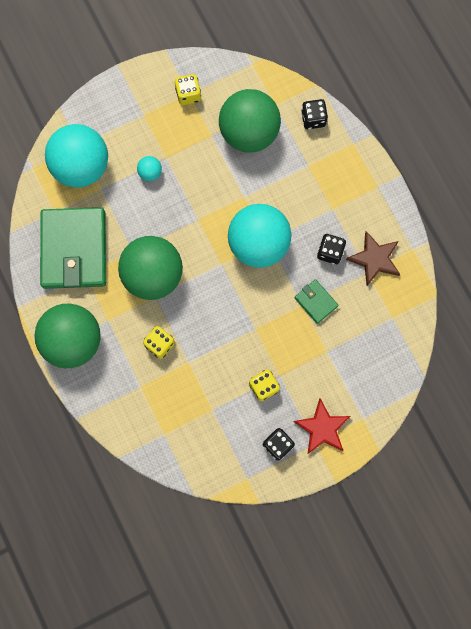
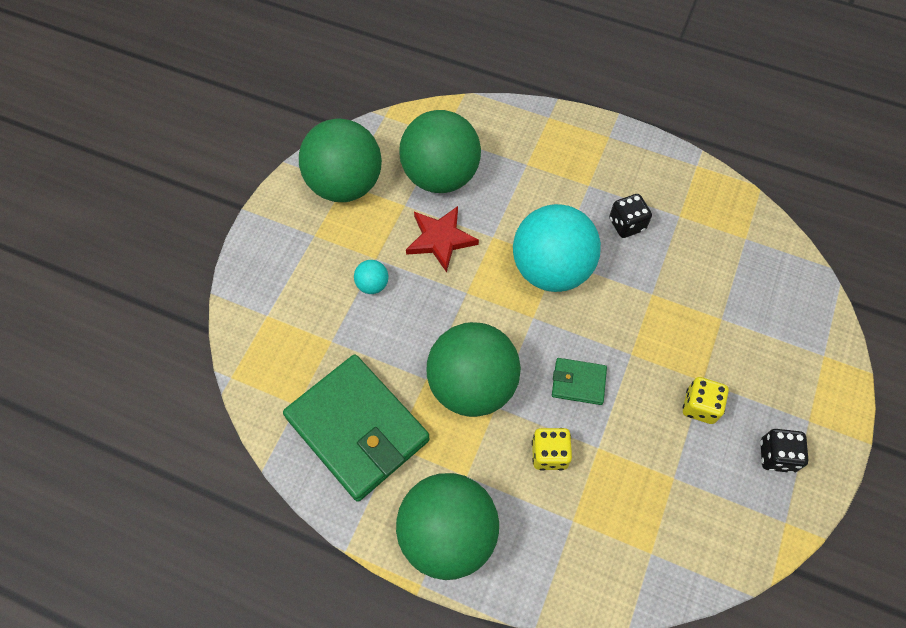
camera: 40 degrees left, 15 degrees down
(81, 166) = (289, 334): turquoise ball -> none
(188, 94) = (345, 185): yellow dice -> green ball
(313, 119) = (491, 122): black dice -> none
(316, 302) = (662, 280): green wallet -> green wallet (578, 382)
(322, 428) = (799, 399): red star -> red star (440, 239)
(374, 259) = (673, 199): brown star -> none

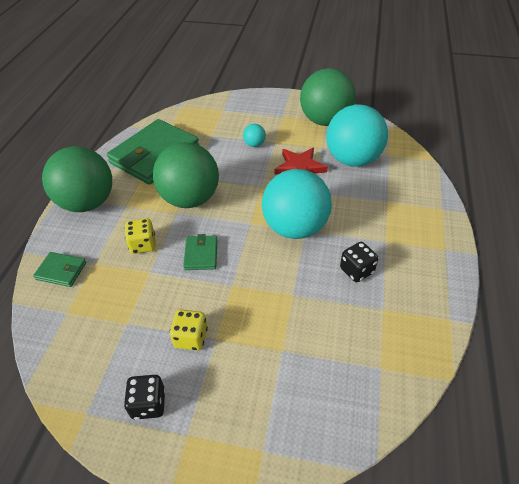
camera: 80 degrees right, 15 degrees down
(440, 176) = (352, 159): green ball -> turquoise ball
(580, 566) = (61, 271): none -> green wallet

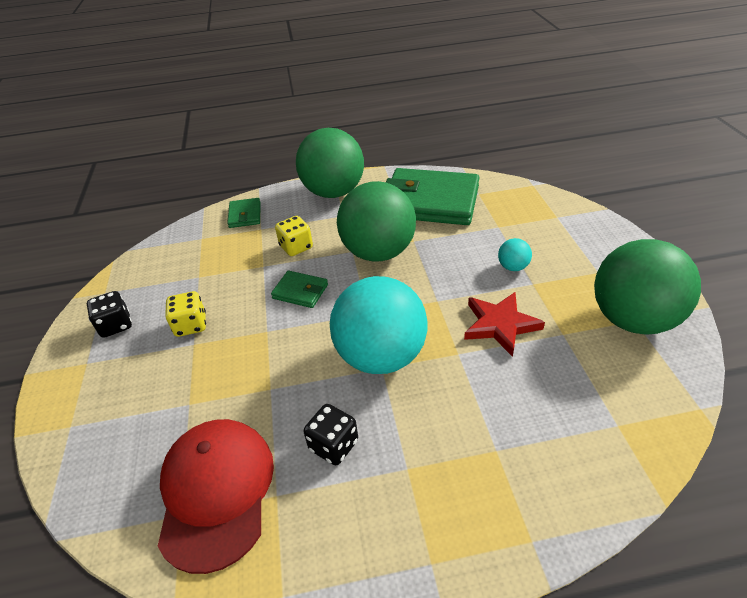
camera: 70 degrees right, 5 degrees down
(201, 254) = (300, 291): green wallet -> green wallet turned 45 degrees clockwise
(352, 159) = (565, 379): turquoise ball -> none
(370, 343) = (216, 492): none -> red cap

